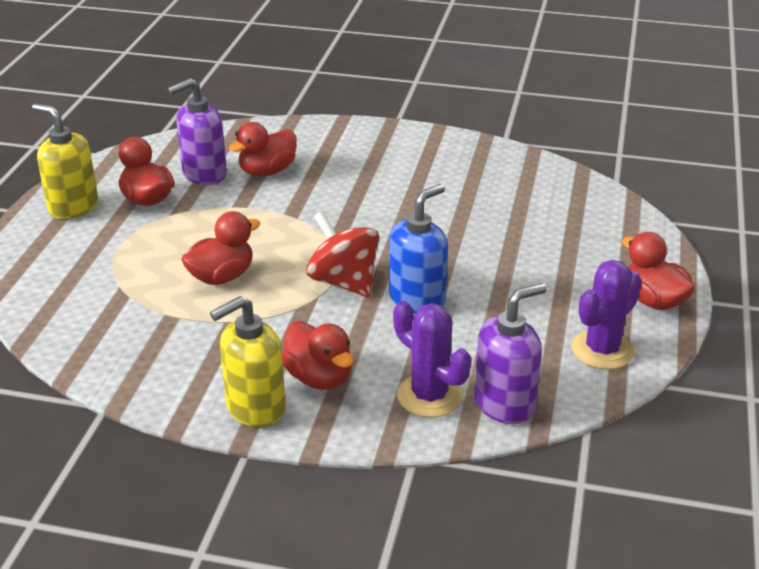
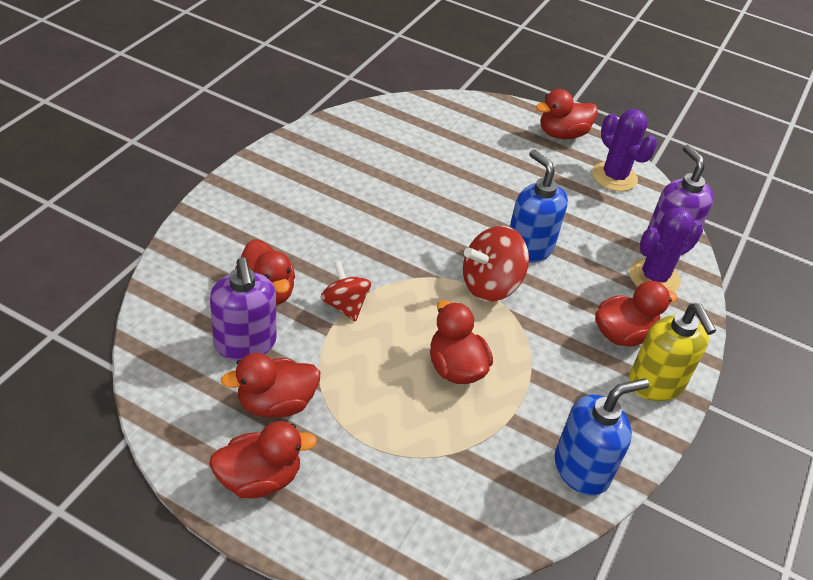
camera: 80 degrees left, 10 degrees up
(73, 207) = (259, 478): yellow soap dispenser -> red duck
(124, 364) = (582, 469): none -> blue soap dispenser
(271, 209) = (345, 305): none -> red spinning top

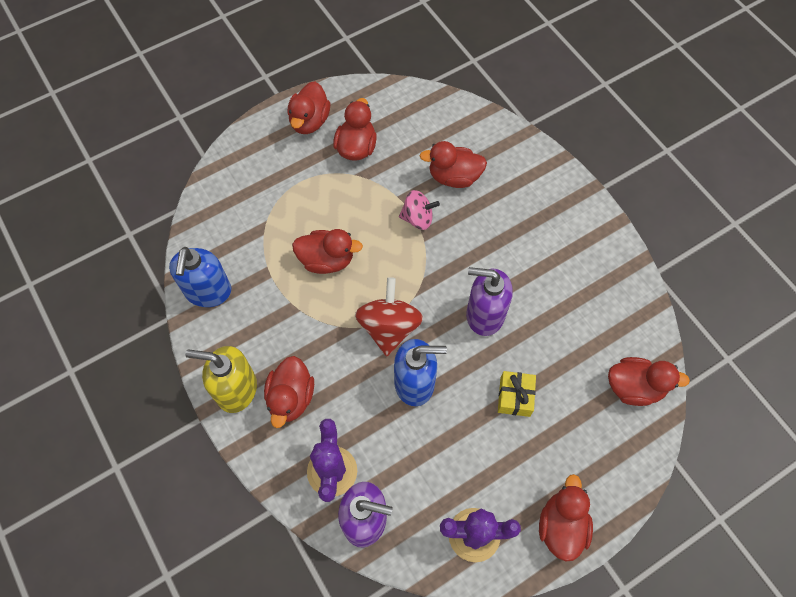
camera: 125 degrees right, 20 degrees up
(245, 344) = (413, 148): purple soap dispenser -> purple soap dispenser (484, 315)
(345, 305) = (417, 218): red spinning top -> pink spinning top
(418, 117) = (634, 387): none -> red duck
(485, 181) = (515, 397): none -> yellow gift

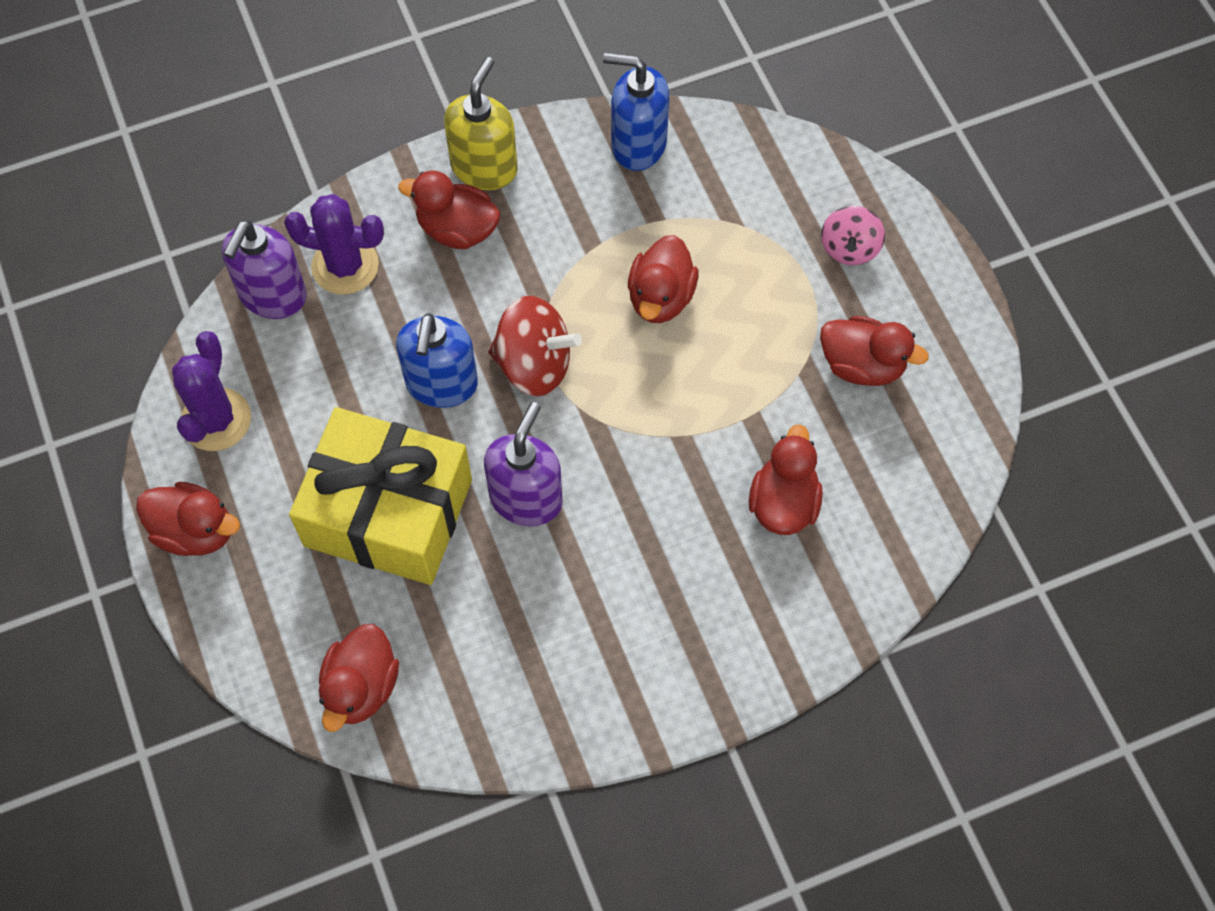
camera: 100 degrees right, 0 degrees up
(309, 121) = (923, 303): red duck -> none
(417, 218) = (712, 434): pink spinning top -> pink spinning top (849, 248)
(515, 397) = (388, 512): yellow gift -> yellow gift, size x2.49

